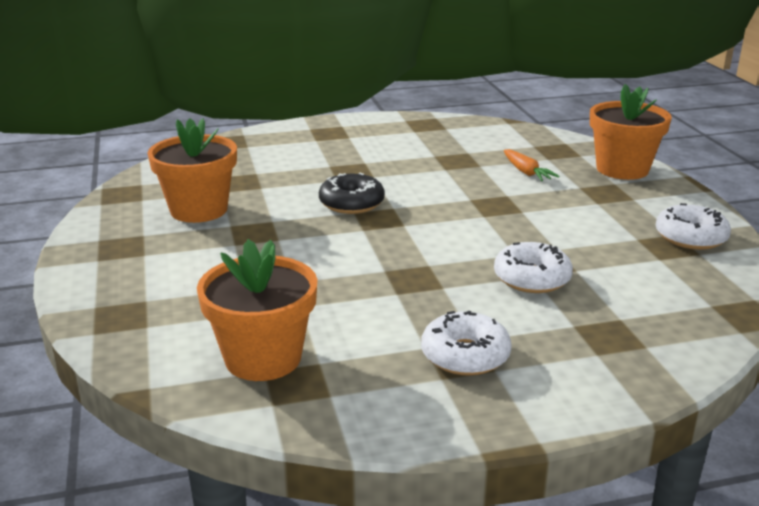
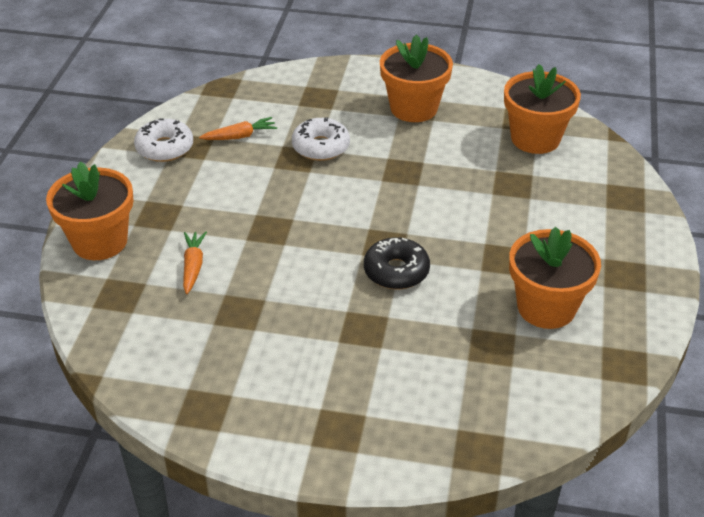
camera: 155 degrees left, 15 degrees up
(465, 355) = (414, 108): white donut -> orange flower pot
(634, 266) = (240, 136): none -> orange carrot

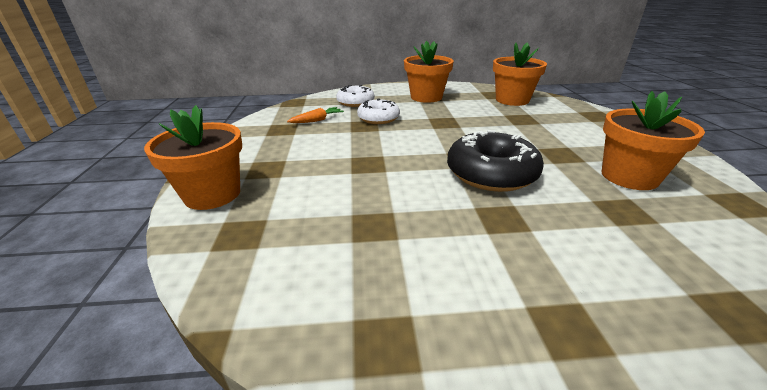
camera: 15 degrees left, 10 degrees down
(165, 148) = (260, 132): white donut -> white donut (355, 102)
(193, 266) = (311, 198): orange carrot -> none
(396, 271) = (491, 173): black donut -> black donut, size x1.56

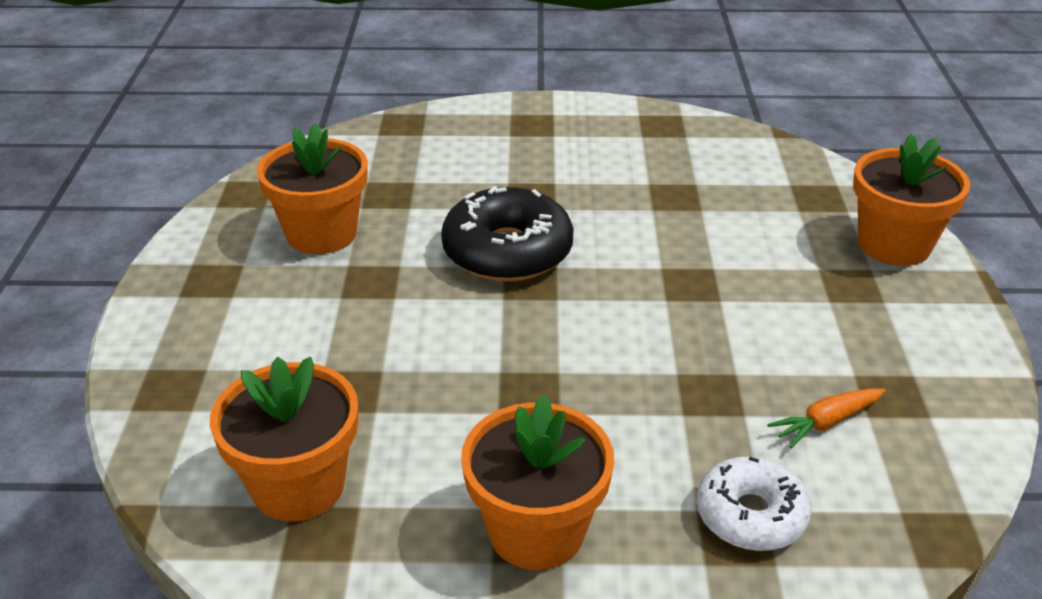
camera: 175 degrees left, 5 degrees up
(378, 118) = (679, 419): white donut -> none

